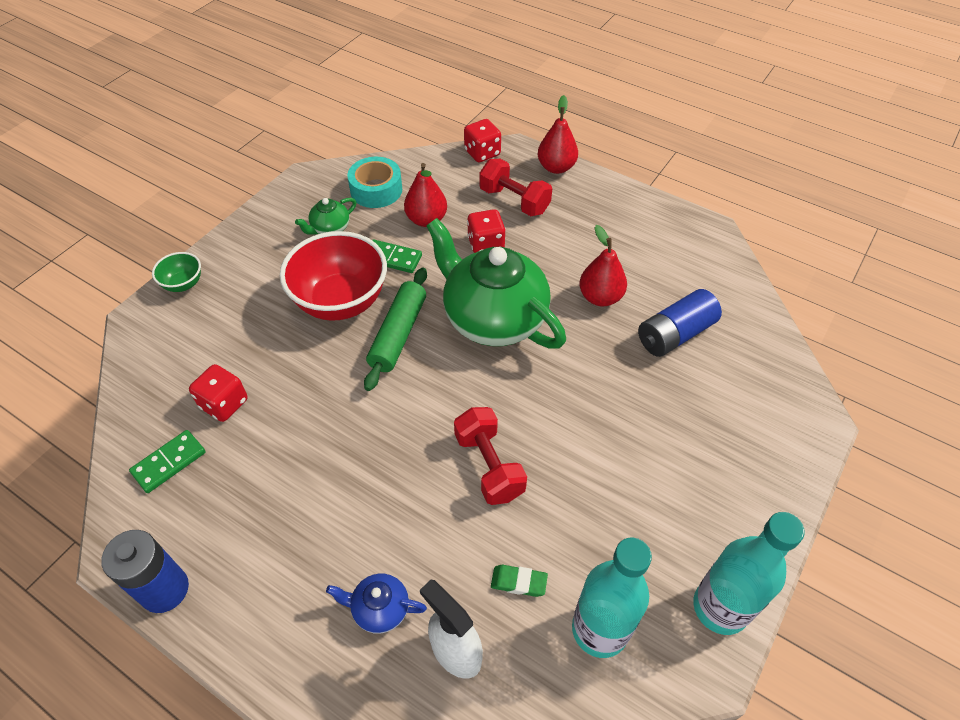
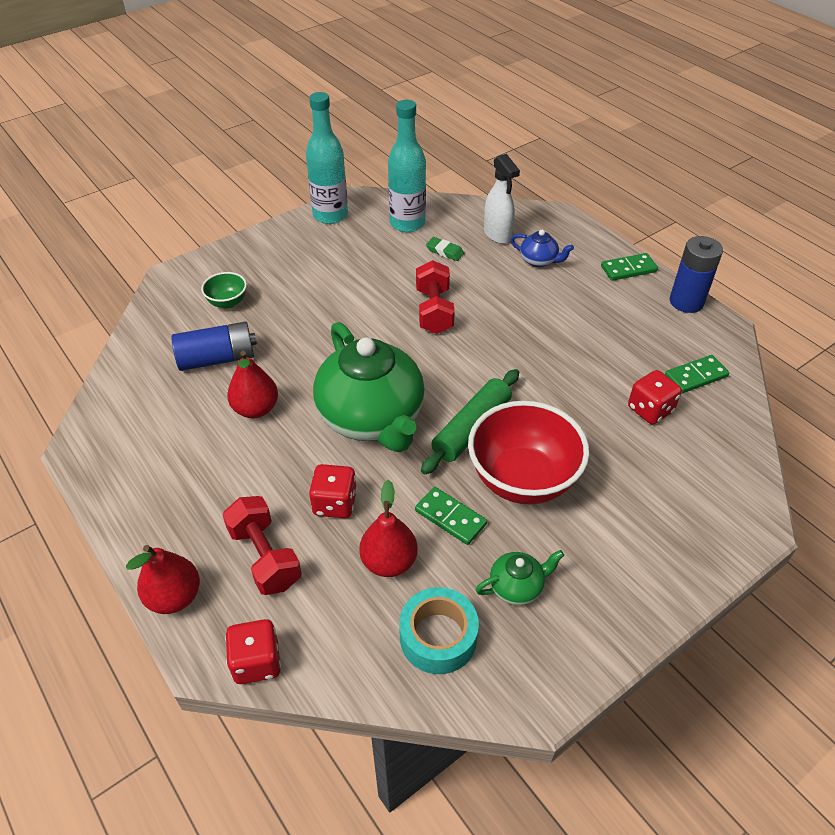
camera: 160 degrees left, 5 degrees down
(183, 284) = (708, 556): green bowl -> green bowl (227, 302)
(245, 635) = (628, 269): none -> green domino

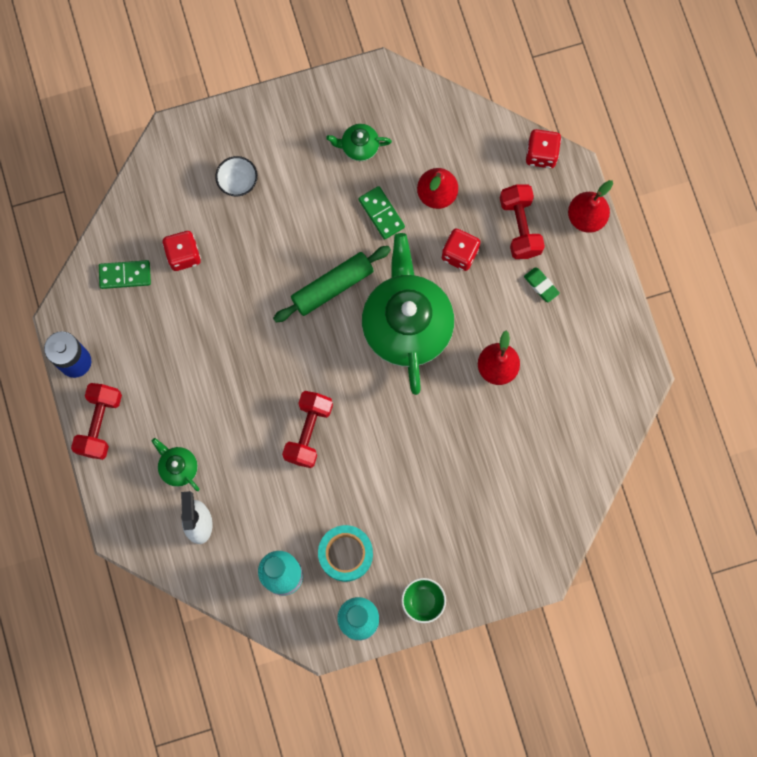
camera: 160 degrees left, 30 degrees up
(217, 359) = (518, 438): blue battery -> none
(227, 302) = (495, 513): green bowl -> green bowl (423, 601)
(438, 637) = (424, 131): turquoise tape -> turquoise tape (345, 554)
(445, 251) = (264, 515): green eraser -> green eraser (541, 285)
(522, 479) = (315, 226): red bowl -> none
(539, 261) = (178, 467): blue teapot -> green teapot
(628, 269) = (100, 424): green domino -> red dumbbell
(641, 497) = (238, 182): none -> white bowl

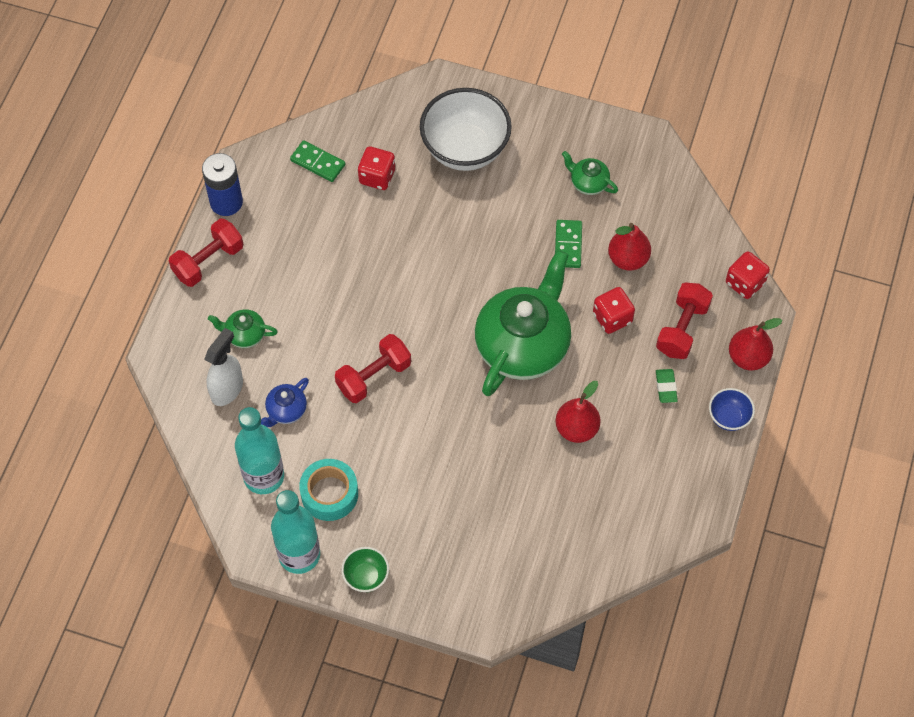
camera: 35 degrees right, 15 degrees down
(178, 467) = (244, 335): green teapot -> green teapot turned 75 degrees counterclockwise
(238, 182) = (465, 149): white bowl -> white bowl, size x2.13
(260, 509) = (286, 410): none -> blue teapot
(332, 287) = (482, 276): green rolling pin -> none
(605, 278) = (729, 417): none -> blue bowl

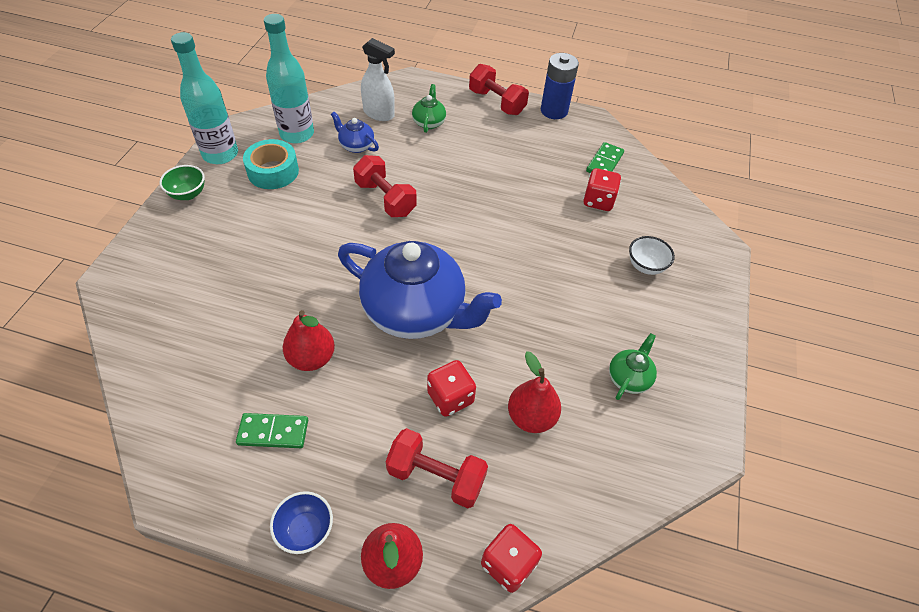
camera: 85 degrees right, 10 degrees down
(465, 149) = (645, 266): white bowl -> white bowl, size x0.47
(523, 345) = (416, 311): green teapot -> blue teapot
(568, 245) = (542, 355): green domino -> green domino (273, 432)
(666, 387) = (355, 454): green eraser -> none

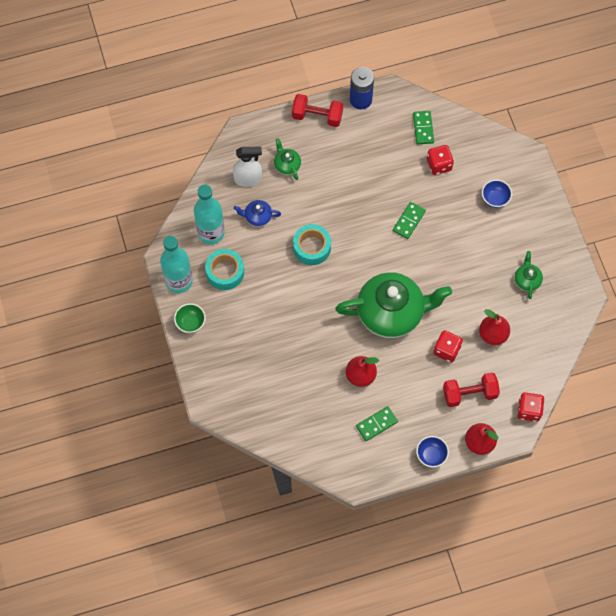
camera: 30 degrees left, 15 degrees up
(385, 199) = (312, 247): red dumbbell -> turquoise tape
(416, 311) = (391, 313): blue teapot -> green teapot
(519, 232) = (409, 221): none -> green domino
(645, 266) = (495, 199): white bowl -> blue bowl

